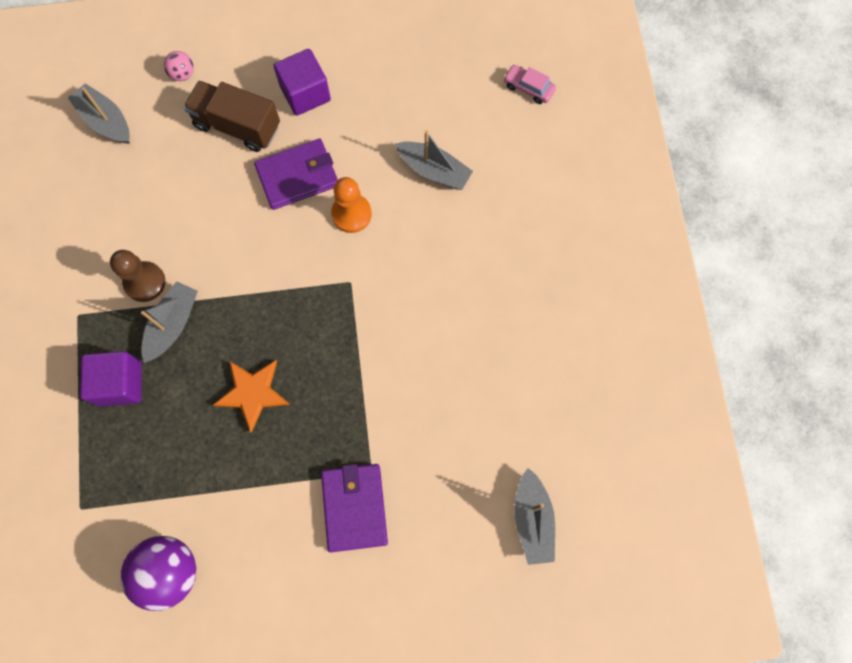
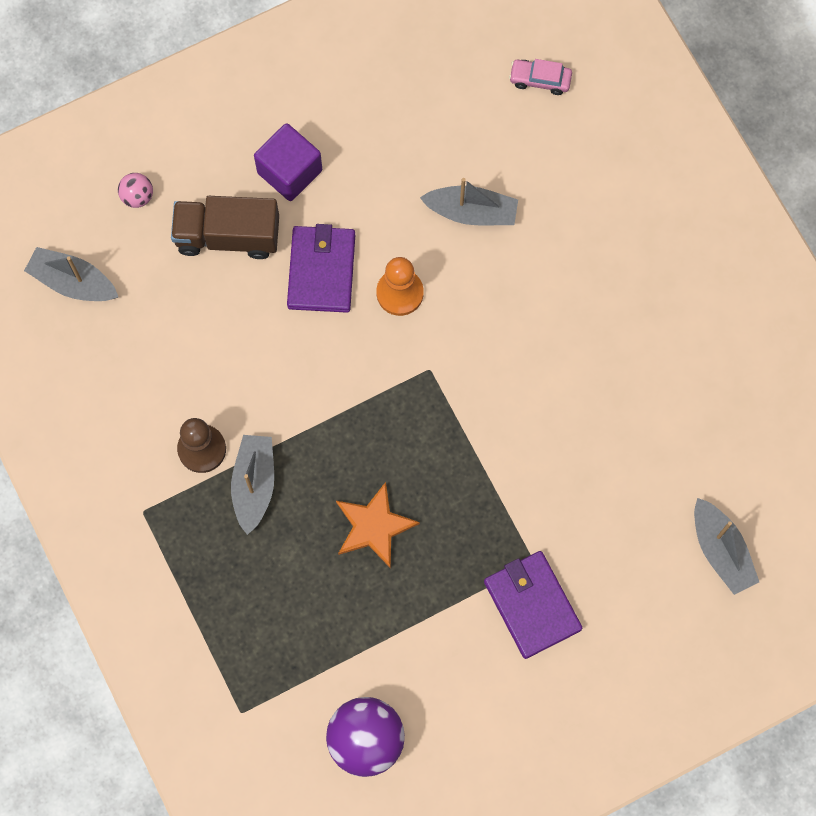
camera: 20 degrees left, 0 degrees up
(120, 383) = (224, 568): purple cube -> none
(297, 176) = (321, 271): purple wallet -> purple wallet turned 45 degrees counterclockwise

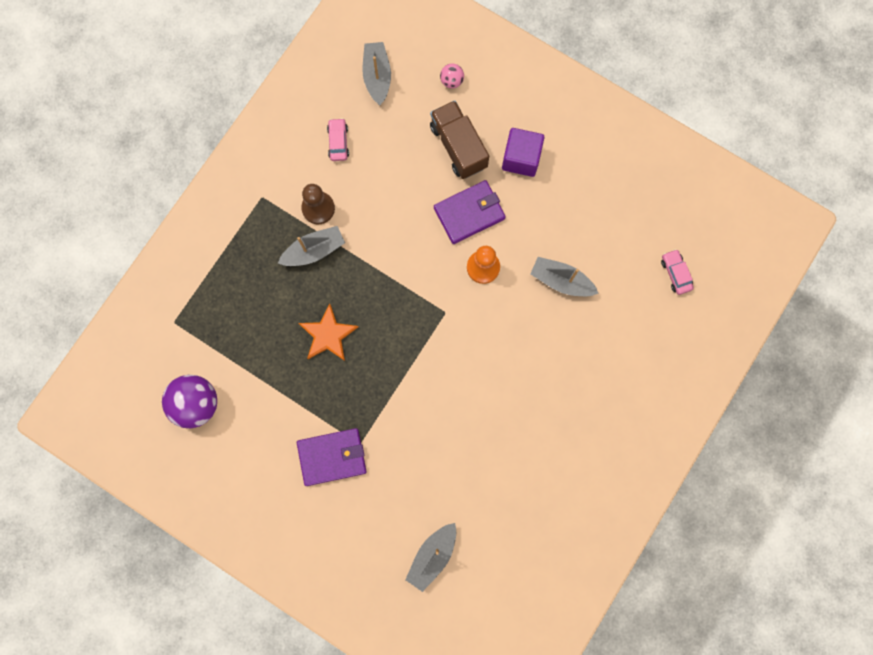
camera: 60 degrees right, 5 degrees up
(130, 377) = (338, 142): none -> pink car
(471, 212) = (561, 281): grey boat -> grey boat turned 135 degrees clockwise
(532, 605) = (332, 457): purple wallet -> purple wallet turned 45 degrees clockwise

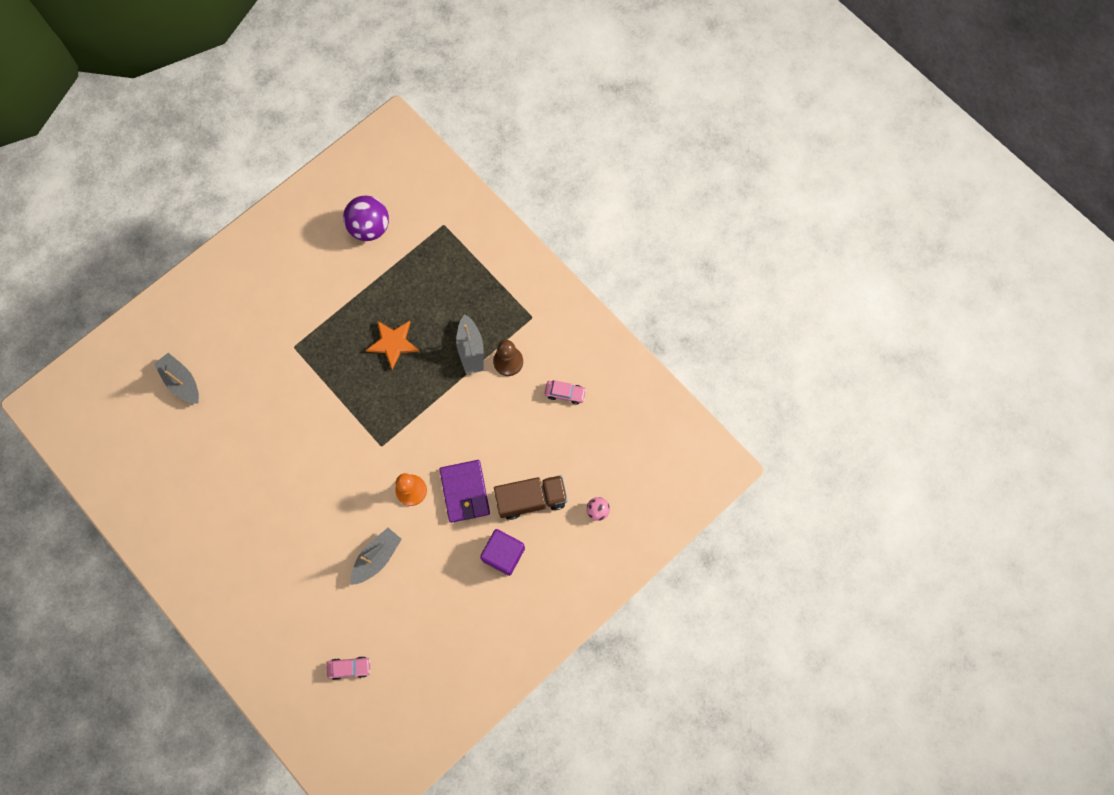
camera: 105 degrees right, 5 degrees down
(332, 457) = (290, 322): purple wallet -> none
(377, 76) = (619, 443): grey boat -> none

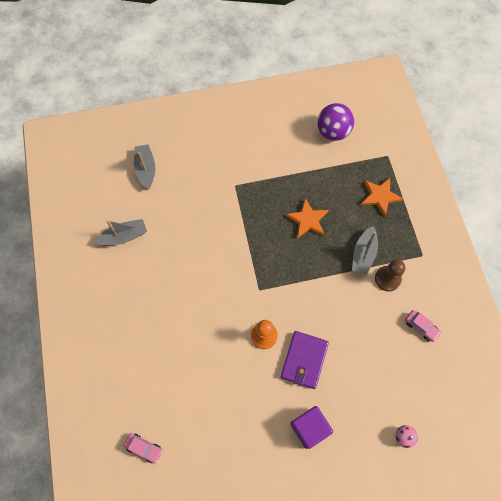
camera: 30 degrees right, 5 degrees down
(377, 557) = (211, 373): grey boat -> grey boat (124, 236)
(457, 276) = (379, 196): none -> orange star
(531, 499) = (353, 396): brown truck -> none

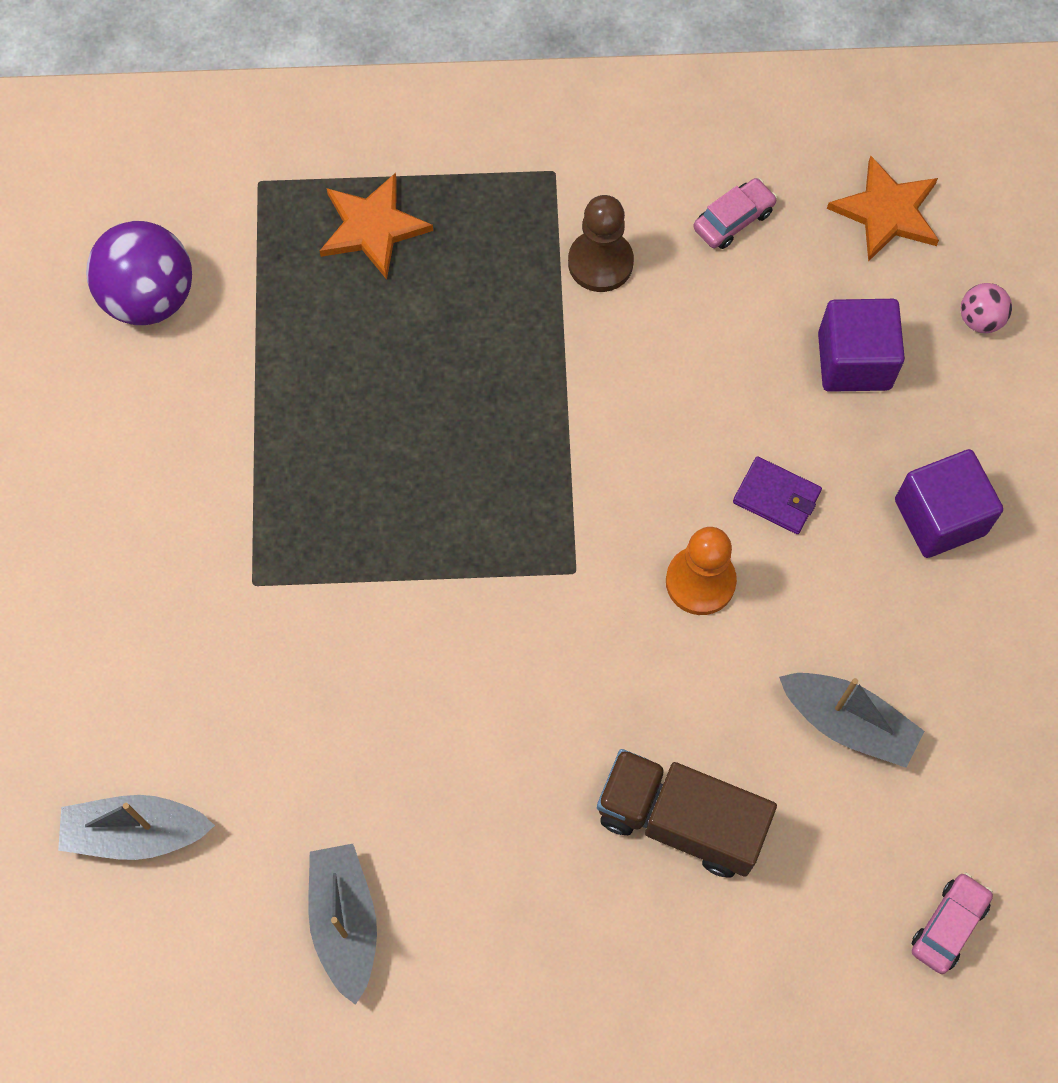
camera: 80 degrees left, 0 degrees up
(171, 341) = (680, 820): none -> brown truck
(304, 360) = (776, 497): purple wallet -> purple wallet, size x0.59
(307, 220) = (401, 415): orange star -> orange star (887, 212)
(363, 254) = (525, 302): grey boat -> grey boat (848, 723)
(370, 384) = (854, 361): none -> purple cube

